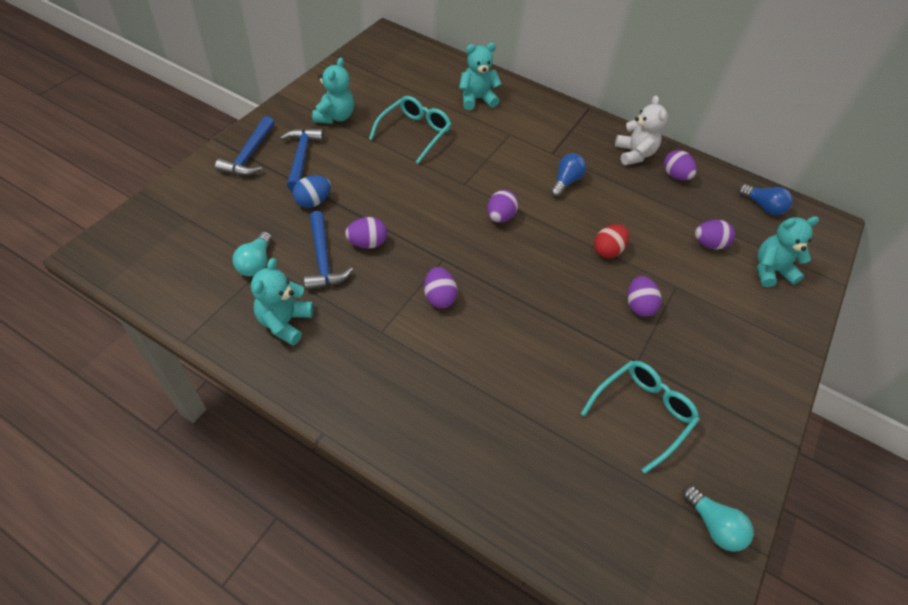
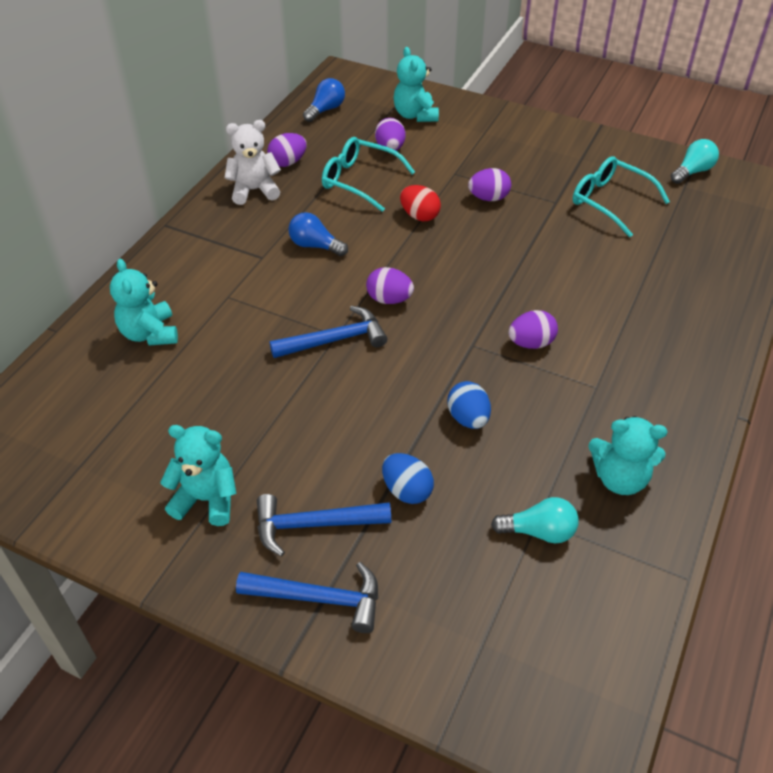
camera: 90 degrees left, 5 degrees down
(323, 260) = (510, 459): blue hammer -> blue hammer (335, 340)
(367, 243) = (468, 418): purple egg -> blue egg
(414, 133) = (237, 395): turquoise glasses -> turquoise glasses (360, 181)

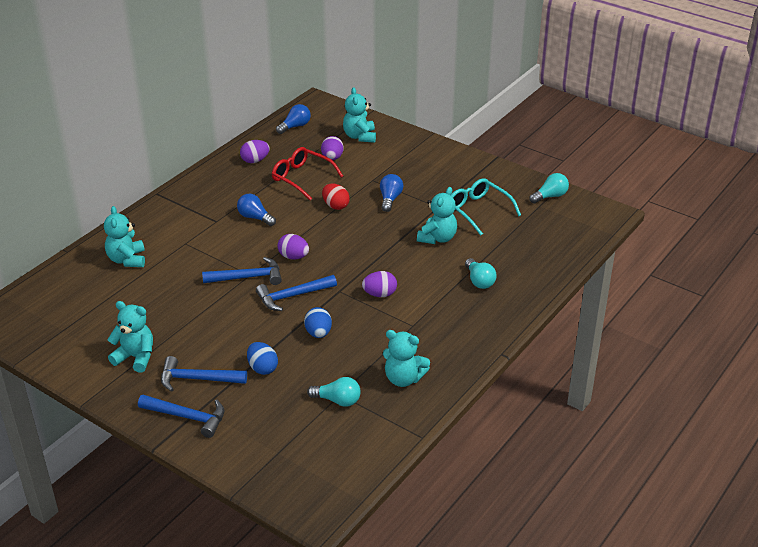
camera: 10 degrees right, 10 degrees down
(254, 190) = (225, 177): white teddy bear -> none
(360, 181) = (302, 178): turquoise glasses -> red glasses
(409, 362) = (292, 296): none -> blue hammer
(488, 198) = (390, 199): purple egg -> blue light bulb
(574, 248) = (437, 238): none -> turquoise teddy bear
(657, 305) = (479, 281): none -> turquoise light bulb

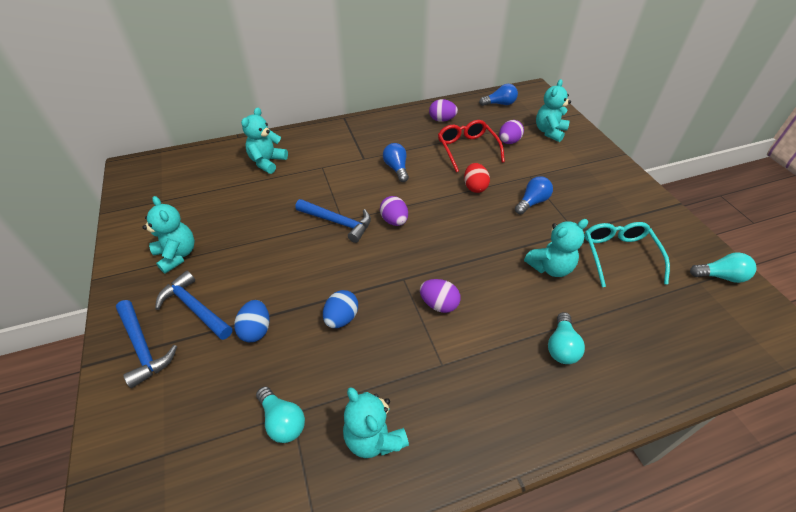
camera: 35 degrees right, 10 degrees up
(292, 296) = (356, 262): blue hammer -> none

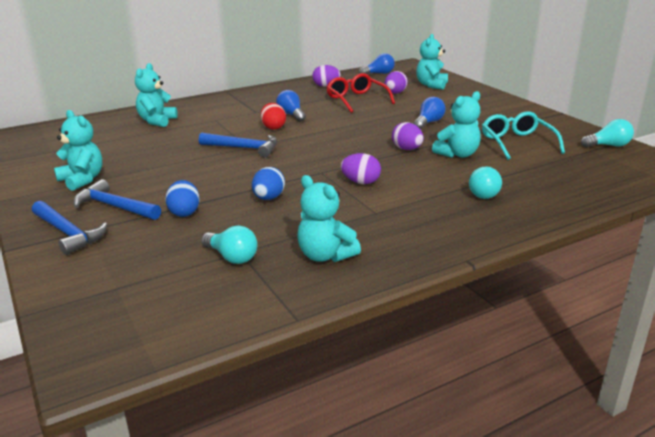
camera: 10 degrees left, 20 degrees down
(394, 221) = (300, 143): purple egg -> purple egg (407, 149)
(475, 187) = (371, 119): red egg -> red egg (273, 127)

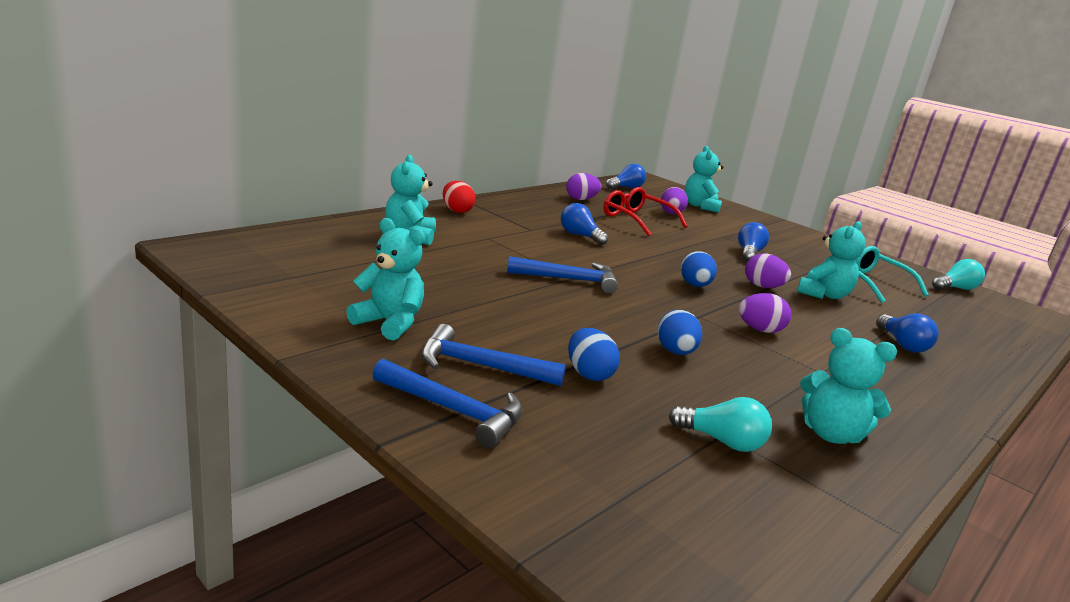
camera: 20 degrees left, 5 degrees down
(273, 127) = (576, 252): red egg -> red egg (456, 211)
(345, 150) = (695, 285): none -> blue egg
(482, 193) = (902, 344): turquoise light bulb -> blue light bulb

